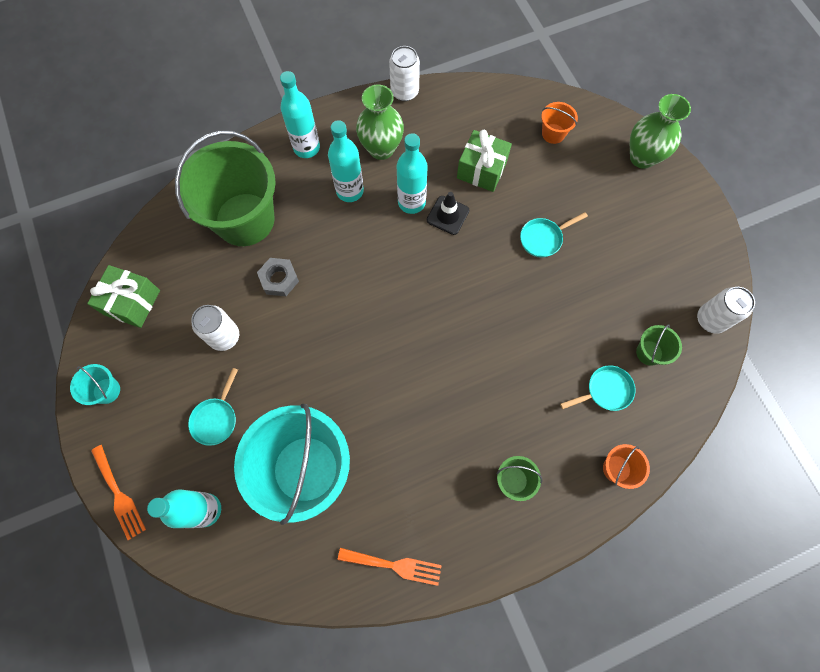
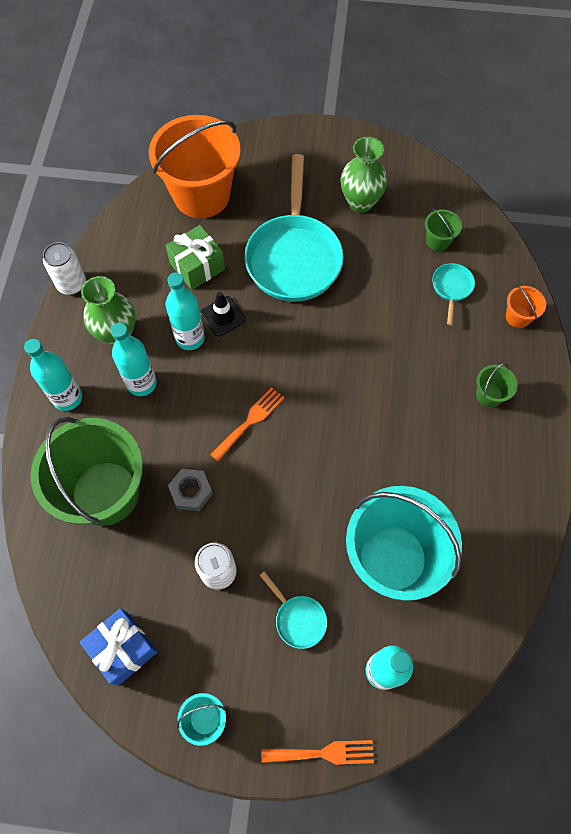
camera: 60 degrees left, 5 degrees down
(132, 302) = (123, 648): green gift -> blue gift
(394, 565) = (514, 526): orange fork -> orange fork (250, 421)
(543, 238) = (294, 257): turquoise pan -> turquoise pan, size x2.33
(553, 133) = (201, 195): orange bucket -> orange bucket, size x2.43
(642, 157) = (269, 148): green vase -> green vase (360, 202)
(711, 319) = (435, 185): white can -> none

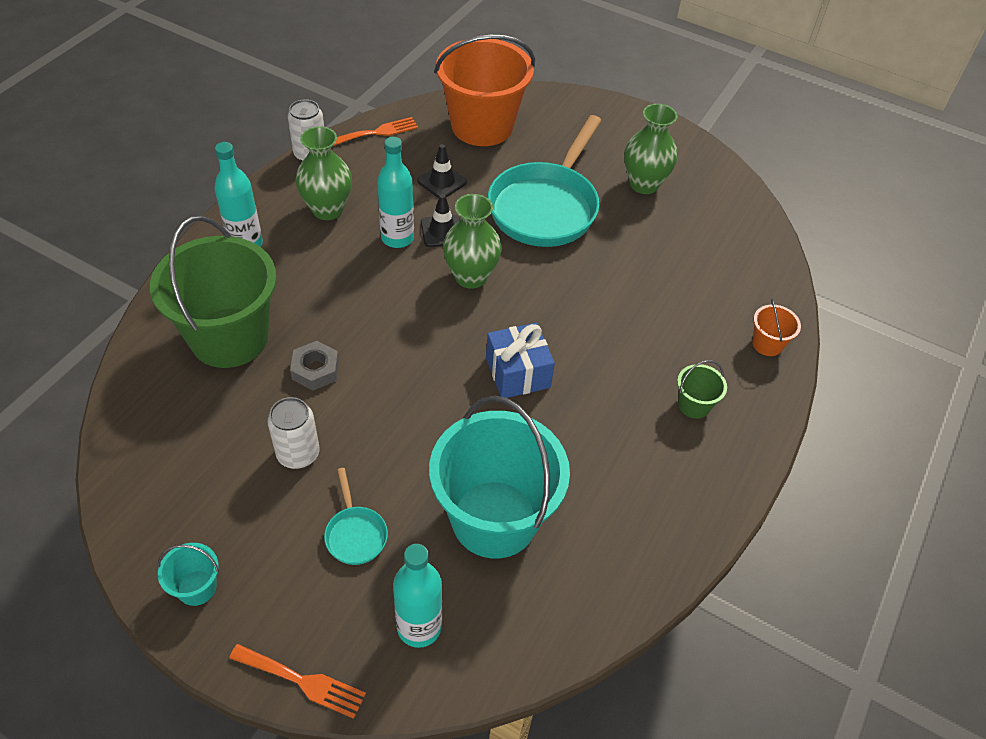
camera: 20 degrees right, 15 degrees down
(123, 648) = (156, 483): blue gift -> blue gift (518, 373)
(142, 383) = (325, 258): turquoise bottle -> none
(197, 266) = (442, 182): green gift -> black traffic cone
(250, 421) = (415, 331): orange fork -> orange fork (377, 132)
(268, 351) = (471, 277): none -> green vase
(438, 241) = (711, 245): green bucket -> none
(451, 288) = (703, 292): turquoise pan -> none

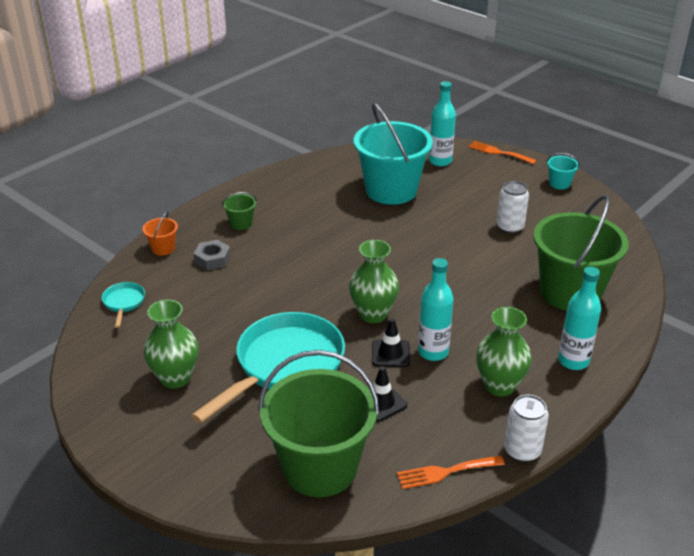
camera: 165 degrees left, 15 degrees down
(315, 370) = (502, 267): grey nut -> grey nut (212, 259)
(355, 534) = (473, 193): turquoise pan -> turquoise pan (124, 303)
(482, 126) = (320, 467): orange bucket -> green bucket
(518, 373) = (355, 251): blue gift -> none

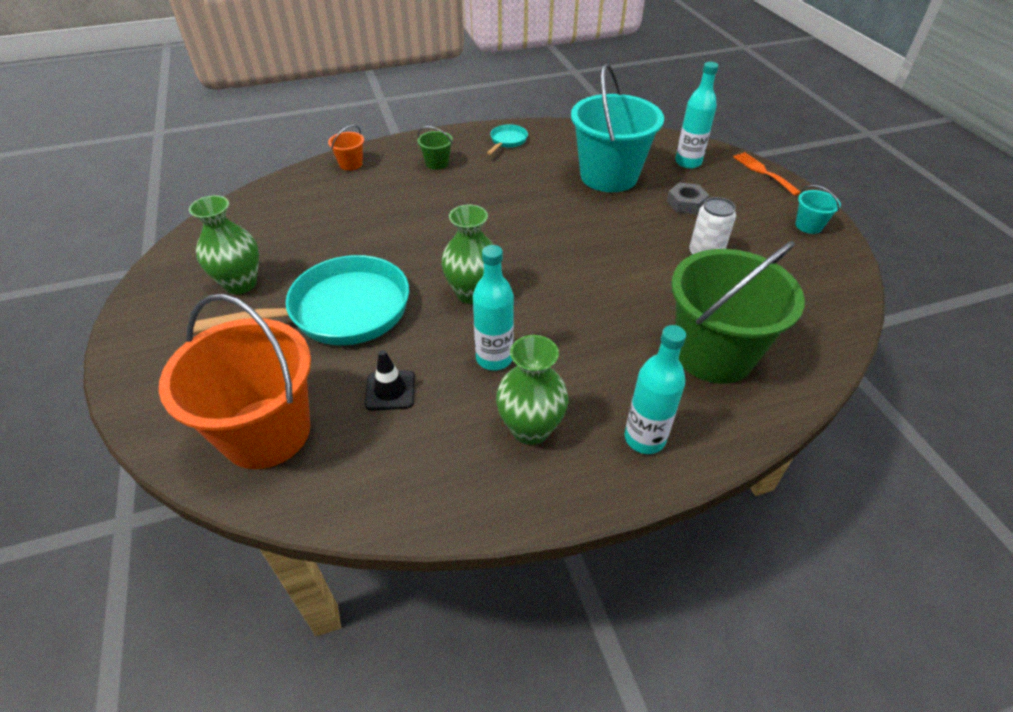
camera: 30 degrees right, 10 degrees up
(124, 303) = (272, 200): turquoise pan -> turquoise pan (507, 141)
(212, 259) = (381, 187): grey nut -> grey nut (686, 203)
(320, 467) = (266, 432): green bucket -> orange bucket
(390, 353) = (450, 342): black traffic cone -> none
(445, 472) = (378, 502): orange fork -> none
(522, 450) = (484, 521): white can -> none

